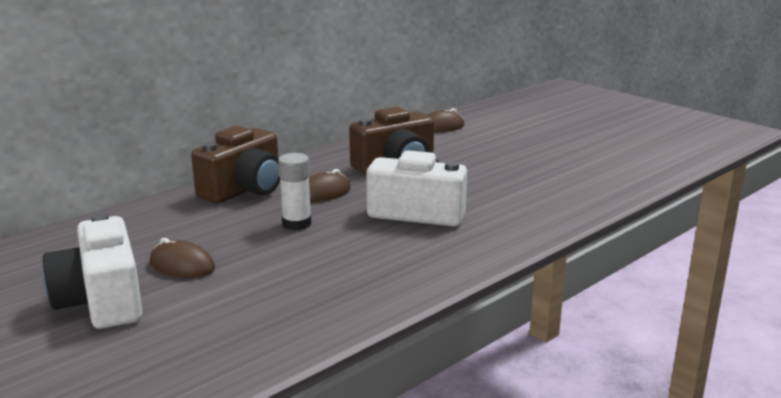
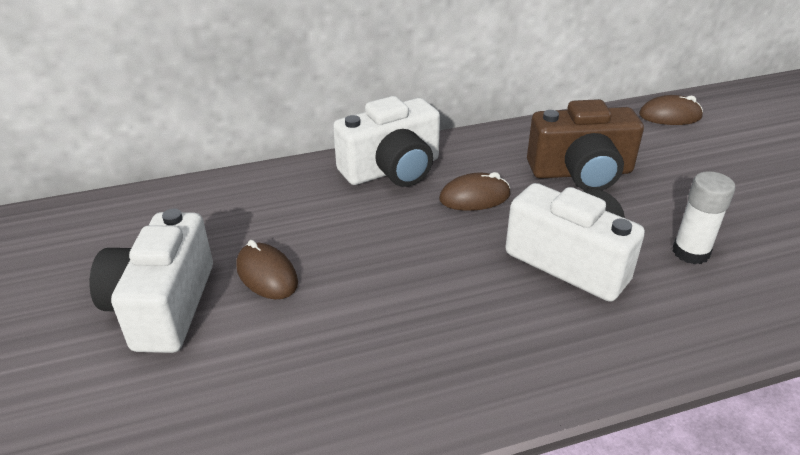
camera: 25 degrees right, 15 degrees up
(244, 189) = (392, 169): brown camera -> white camera
(296, 224) = (419, 241): white glue stick -> white glue stick (690, 252)

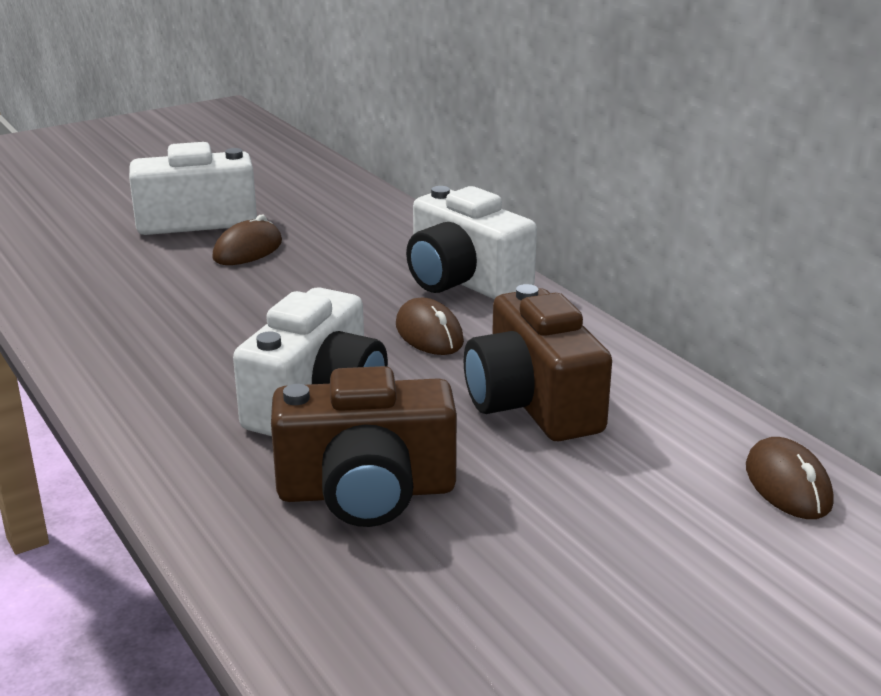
camera: 75 degrees right, 10 degrees down
(690, 252) = (366, 491): white glue stick -> brown camera

